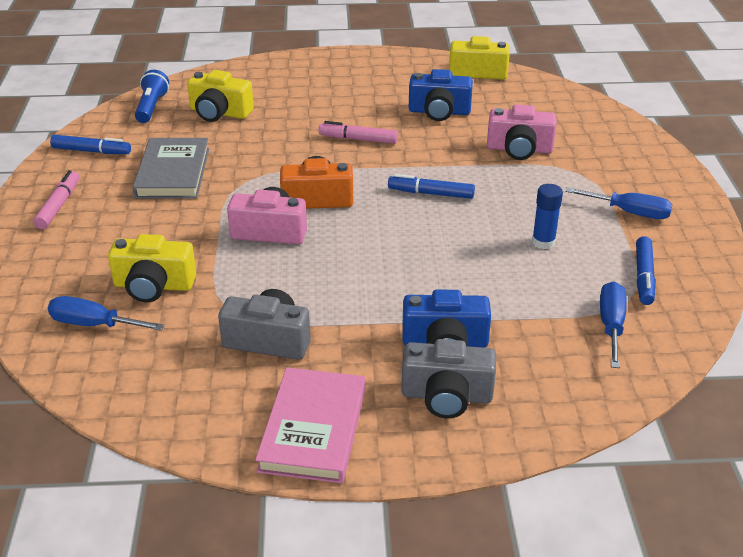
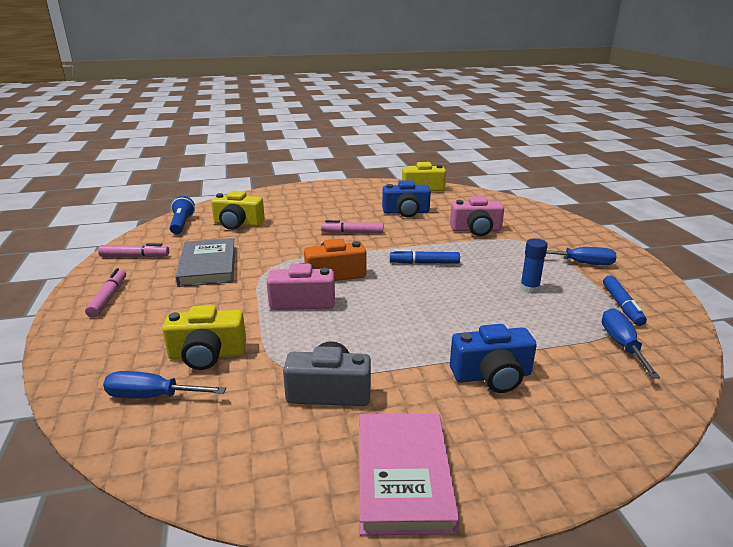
camera: 10 degrees left, 10 degrees down
(91, 151) = (135, 256): blue marker -> pink marker
(446, 396) = (517, 423): grey camera -> none

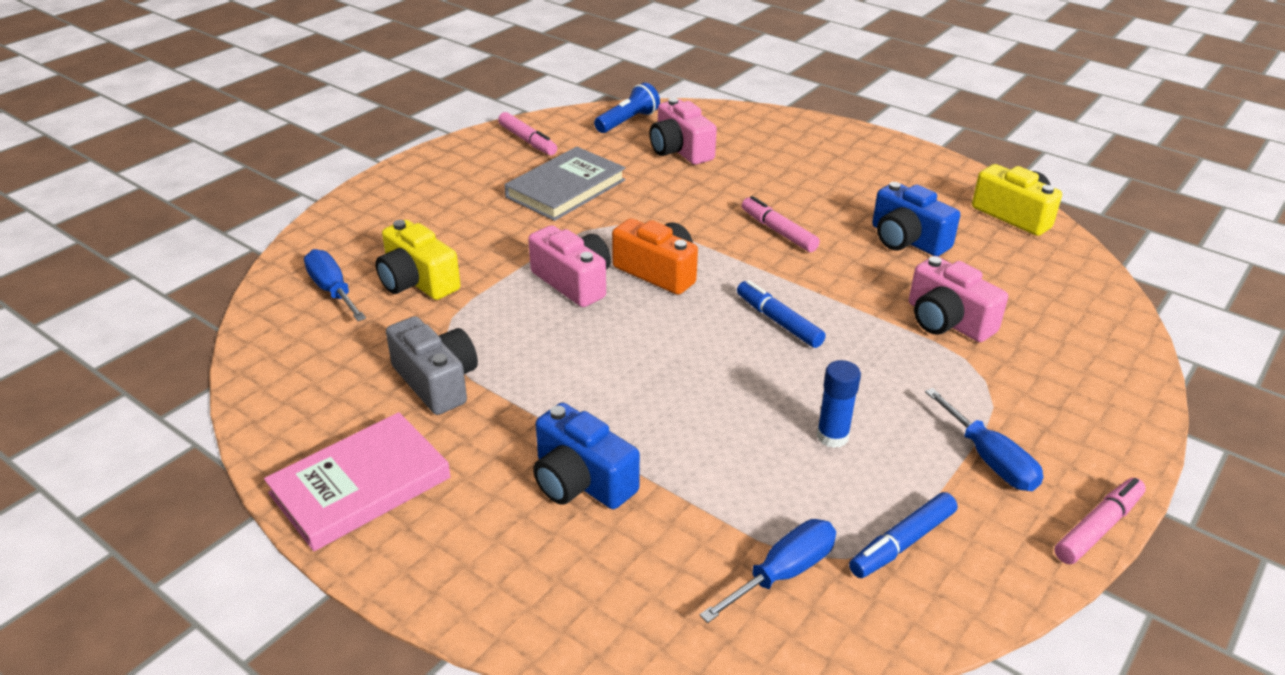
camera: 50 degrees right, 10 degrees up
(108, 298) = (442, 176): pink marker -> pink marker (1098, 528)
(238, 224) = (680, 150): yellow camera -> pink camera

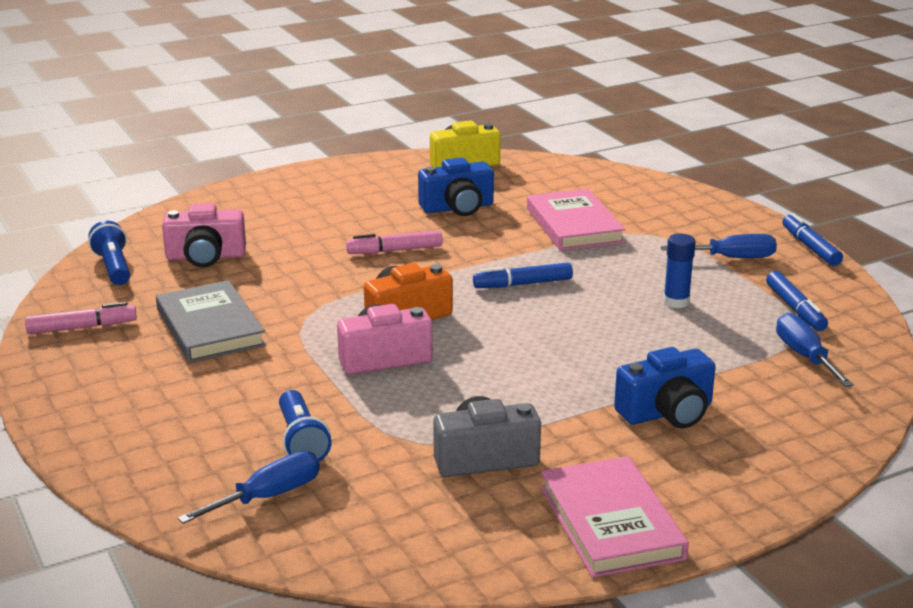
camera: 65 degrees left, 10 degrees down
(332, 290) = (268, 496): blue screwdriver -> blue screwdriver turned 150 degrees clockwise
(417, 281) = (301, 441): yellow camera -> blue flashlight
(947, 321) = (574, 225): pink camera -> pink book
(1098, 528) = (810, 247): pink marker -> blue marker

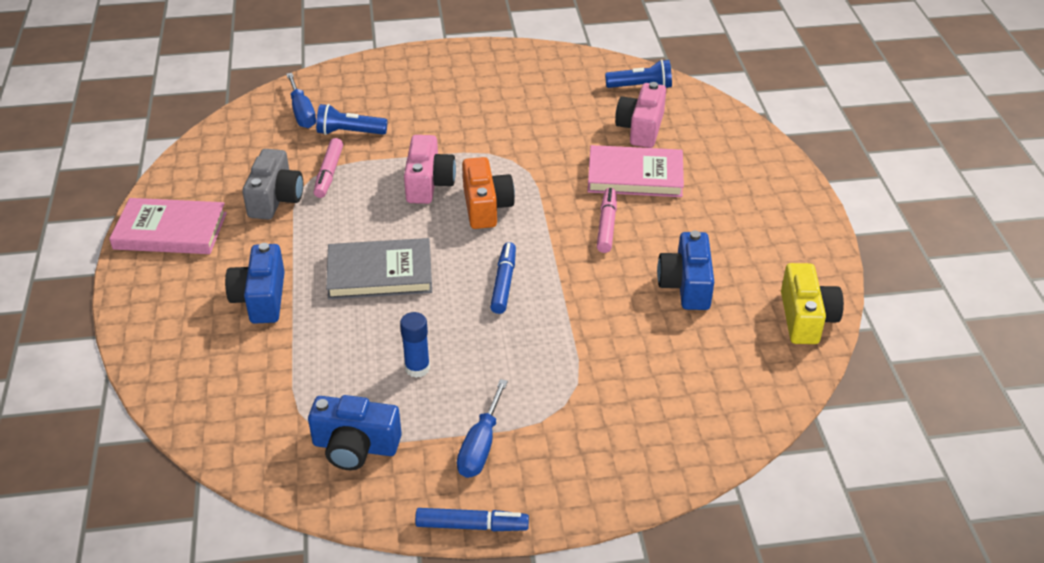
camera: 110 degrees right, 15 degrees up
(82, 327) = (551, 68): pink marker -> pink marker (329, 173)
(210, 327) = (521, 117): grey book -> grey book (380, 273)
(574, 225) = (610, 354): pink book -> pink book (635, 176)
(795, 309) = (355, 446): blue marker -> blue camera
(805, 356) = (276, 413): blue screwdriver -> none

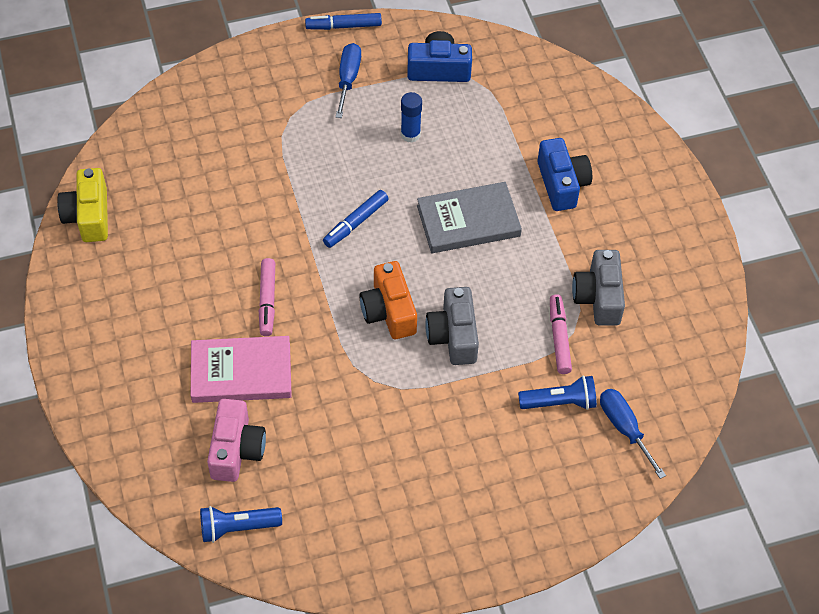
camera: 170 degrees right, 15 degrees up
(170, 231) = (678, 246): pink book -> none
(428, 183) = (453, 336): pink camera -> grey camera
(504, 283) = (355, 223): blue marker -> blue marker turned 45 degrees clockwise
(686, 285) = (192, 239): blue camera -> none

